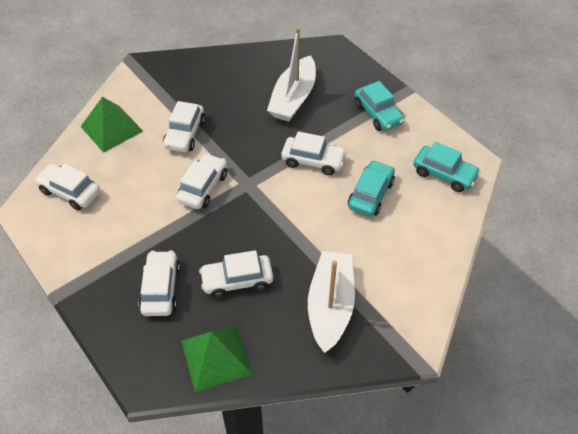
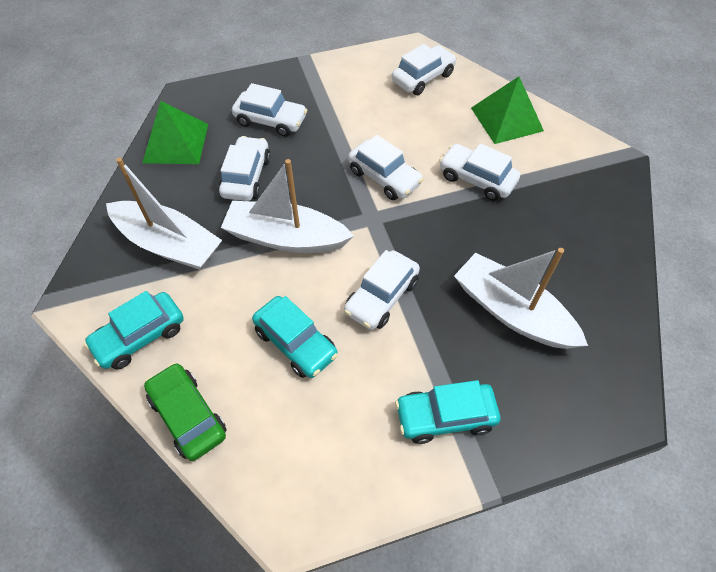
camera: 110 degrees right, 5 degrees up
(289, 230) = (285, 238): none -> white boat
(444, 174) = (286, 459): turquoise car -> turquoise car (140, 336)
(450, 231) = (188, 416): none -> green car

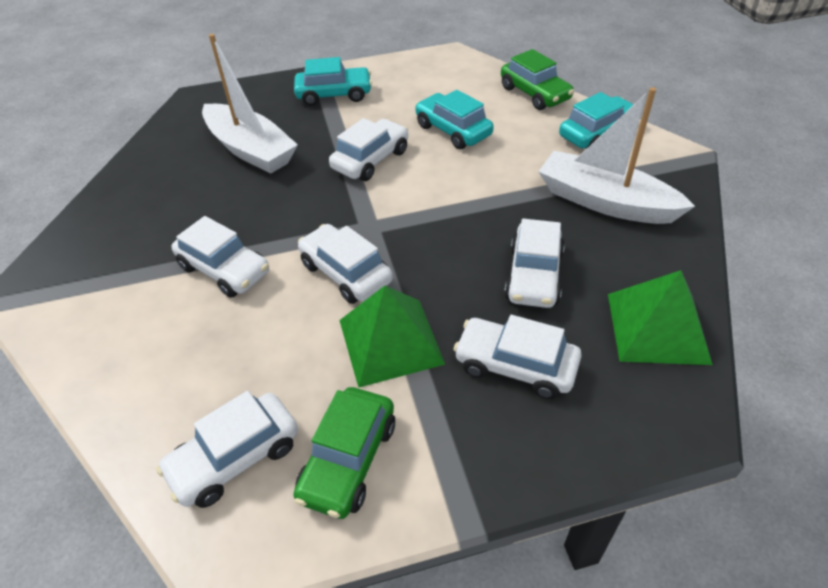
camera: 175 degrees left, 10 degrees down
(285, 238) = (471, 207): white boat -> none
(364, 78) = (348, 460): none -> green car
(506, 119) = (132, 362): green pyramid -> green pyramid (390, 341)

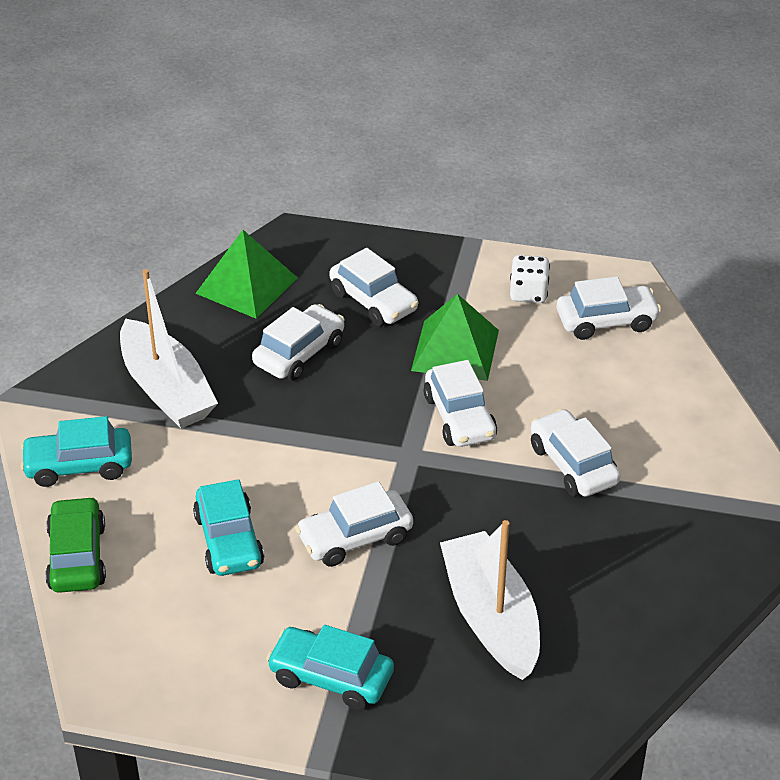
camera: 155 degrees left, 5 degrees down
(348, 460) = (528, 293): green car -> white dice

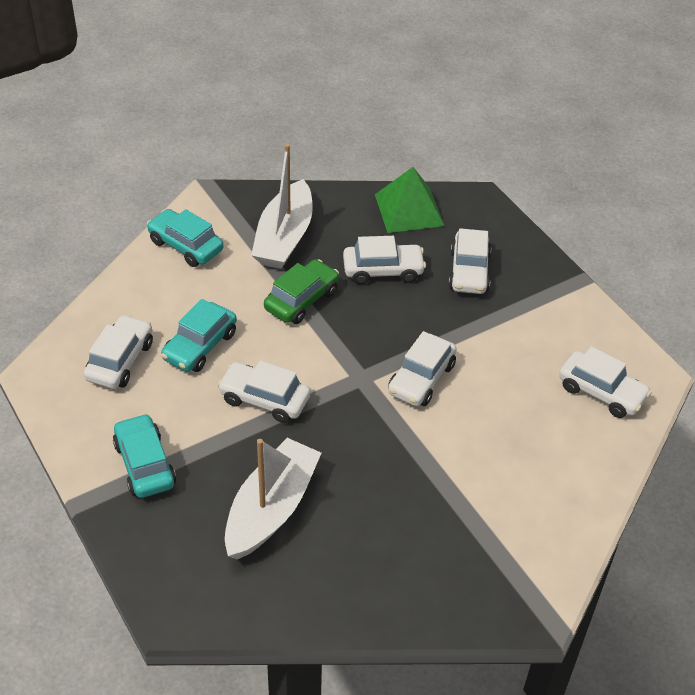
camera: 45 degrees right, 5 degrees up
(77, 557) = (119, 293): green car -> green car (301, 300)
(455, 350) = (477, 337): green pyramid -> none
(528, 293) = (574, 337): white dice -> none
(573, 465) = (448, 462): white car -> white car (120, 361)

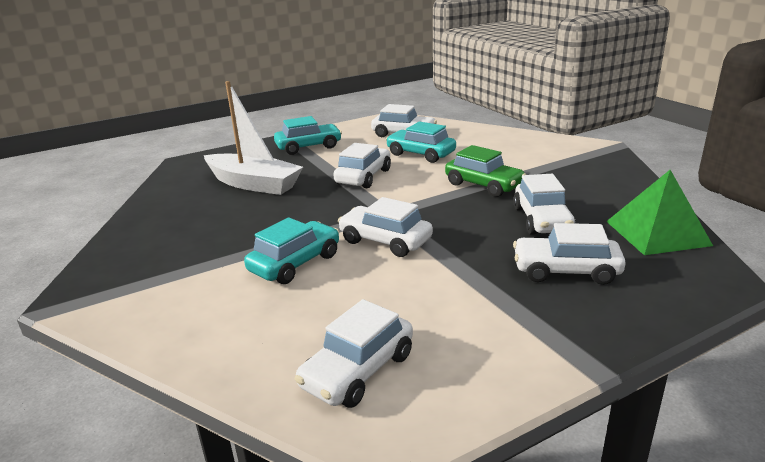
camera: 95 degrees right, 20 degrees down
(185, 246) = (533, 143): turquoise car -> turquoise car (295, 263)
(284, 238) = (565, 175): white boat -> none

